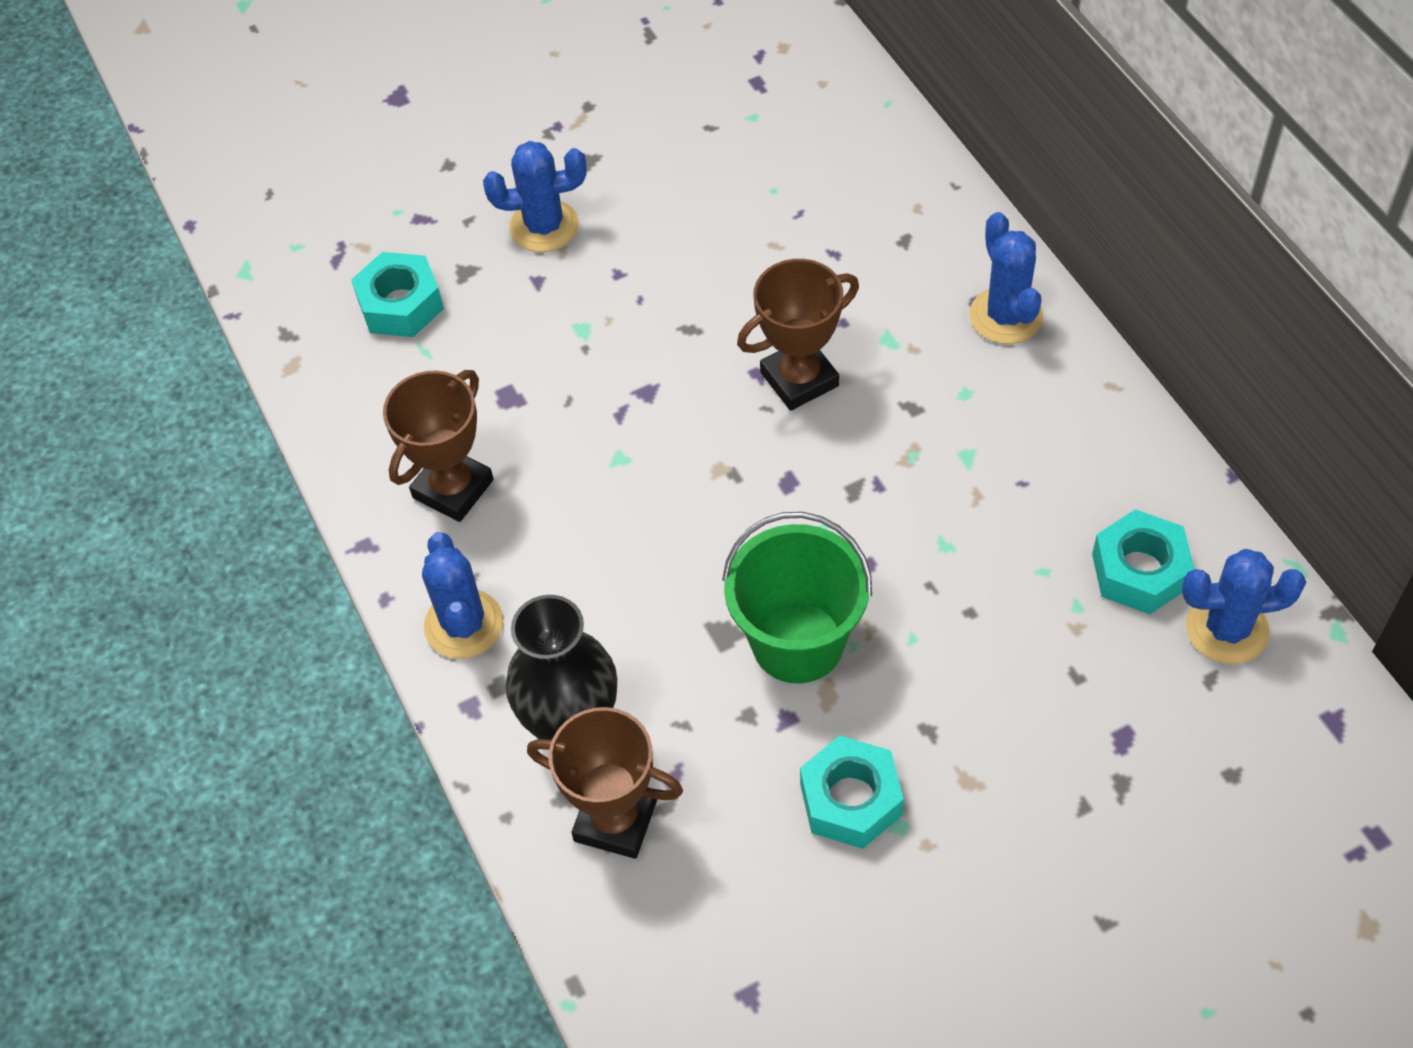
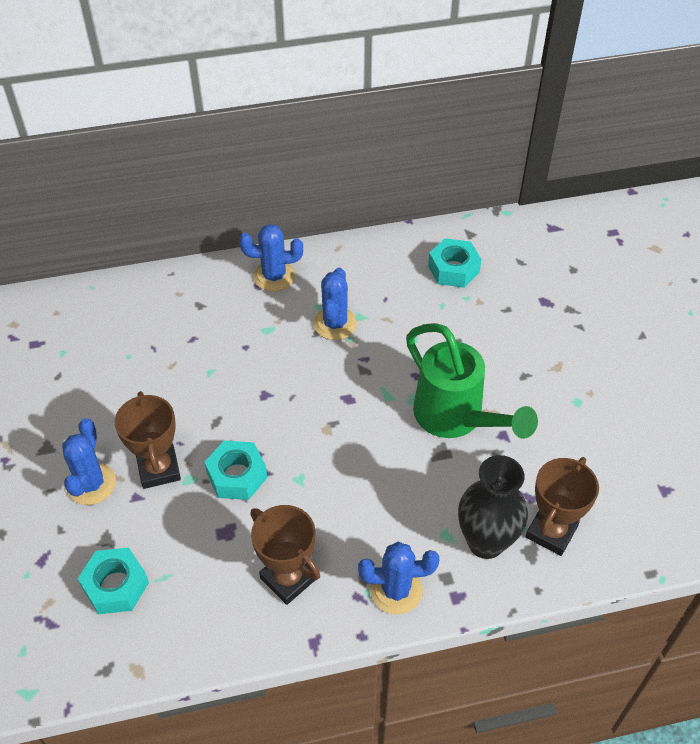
camera: 80 degrees left, 5 degrees down
(797, 642) = (456, 419): green bucket -> green watering can
(799, 379) = (278, 376): brown trophy -> brown trophy (159, 469)
(850, 799) = (558, 418): turquoise nut -> turquoise nut (237, 476)
(1227, 629) = (495, 248): blue cactus -> blue cactus (335, 323)

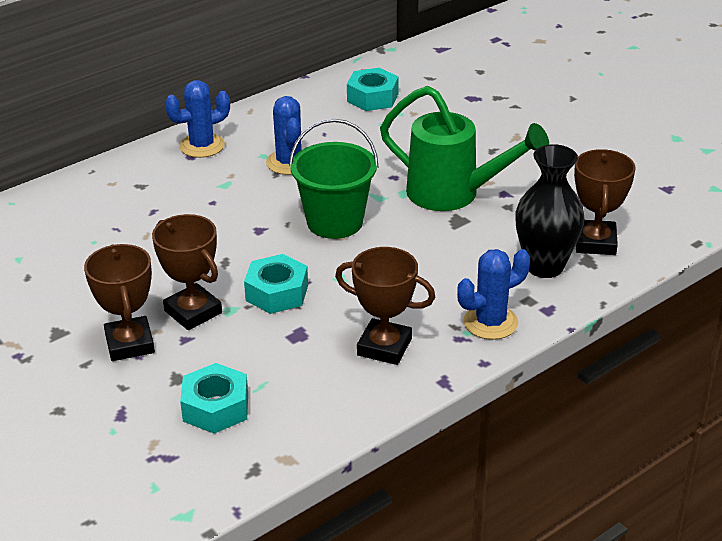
camera: 25 degrees left, 15 degrees down
(91, 484) = (129, 344): blue cactus -> brown trophy
(332, 411) = (335, 222): none -> green bucket

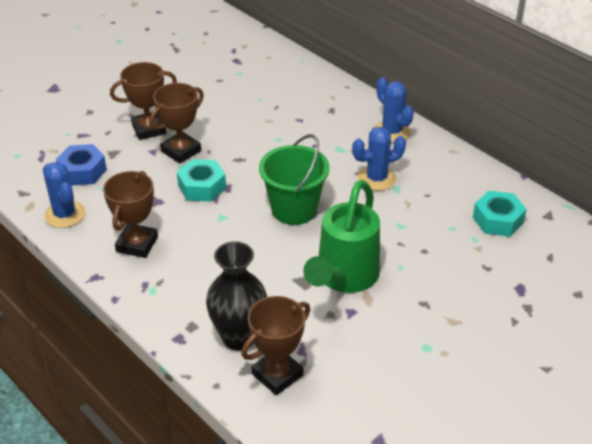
camera: 85 degrees right, 5 degrees up
(215, 407) = (82, 171): turquoise nut -> blue nut
(490, 322) = (163, 302): blue cactus -> blue cactus (65, 214)
(595, 242) = (277, 374): brown trophy -> brown trophy turned 45 degrees counterclockwise

